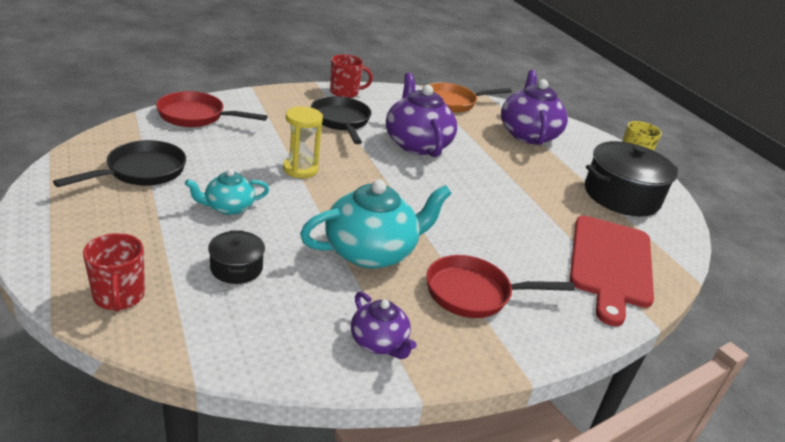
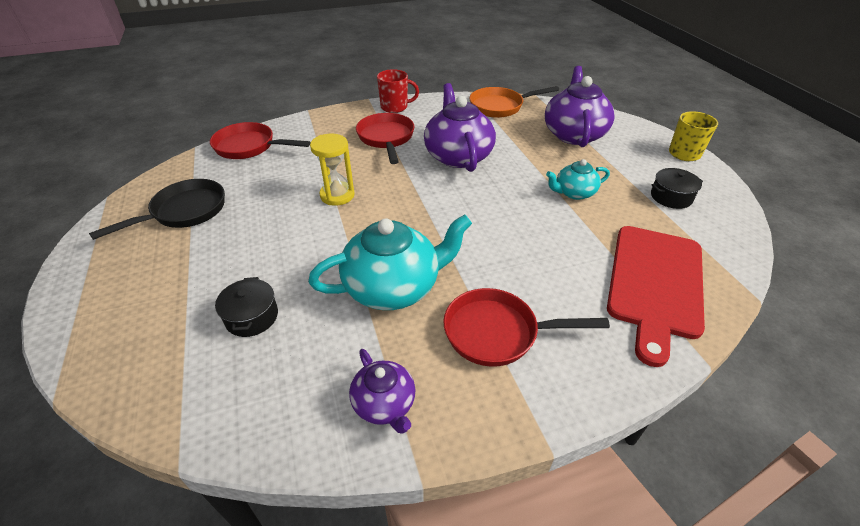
camera: 10 degrees right, 10 degrees up
(119, 297) = (128, 360): red mug -> none
(228, 207) = (258, 245): turquoise teapot -> turquoise teapot (574, 193)
(341, 121) = (386, 138): black pan -> red pan
(621, 196) = (671, 197): black pot -> black pot, size x0.50

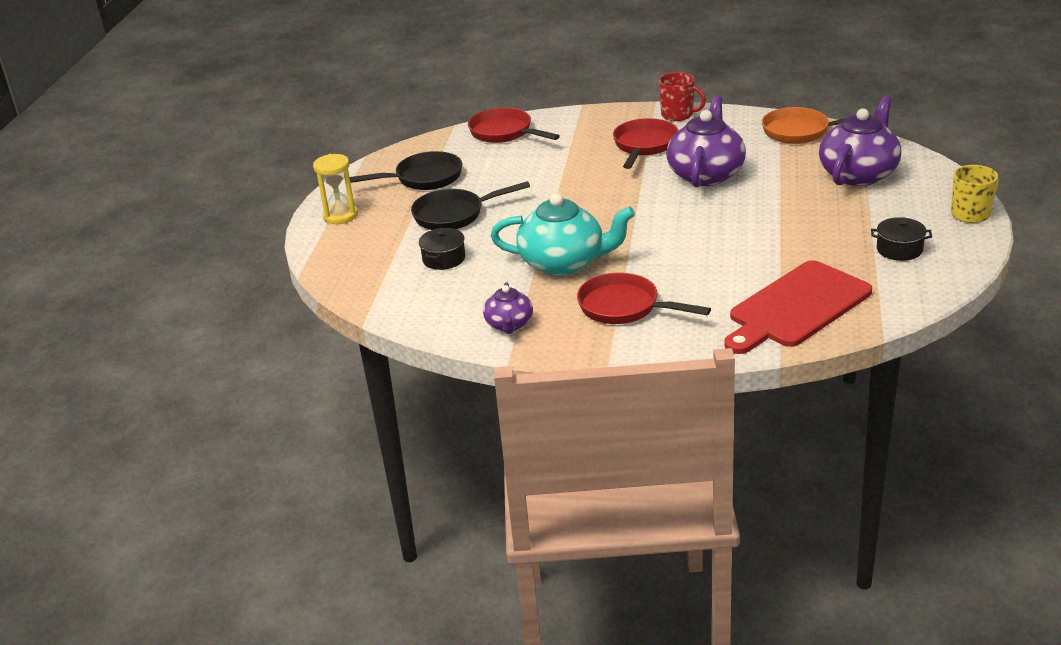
camera: 30 degrees right, 10 degrees down
(238, 251) = (454, 215): none -> black pan
(337, 195) = (561, 188): yellow hourglass -> yellow hourglass (340, 216)
(574, 193) = (796, 227): turquoise teapot -> none

